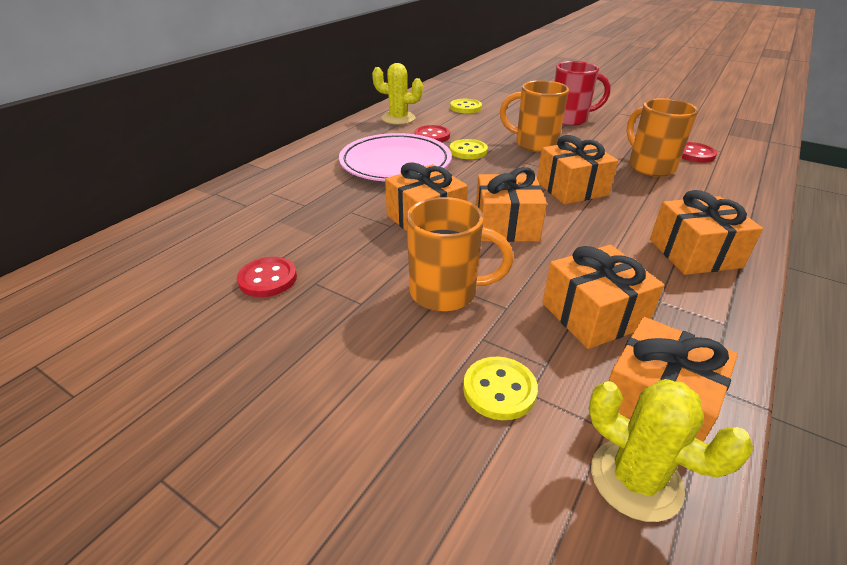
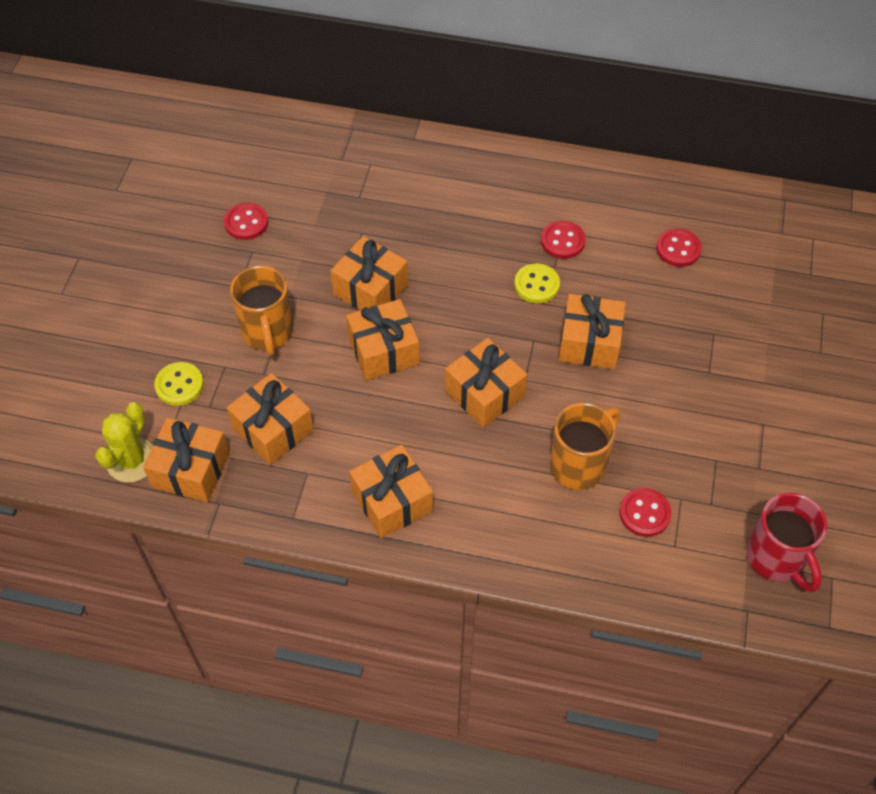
camera: 70 degrees right, 20 degrees up
(395, 163) = (474, 232): pink plate -> none
(398, 118) = (600, 194): yellow cactus -> none
(465, 108) = (678, 249): yellow button -> red button
(534, 144) = (589, 343): orange mug -> orange gift
(570, 119) = (698, 369): red mug -> red mug (776, 559)

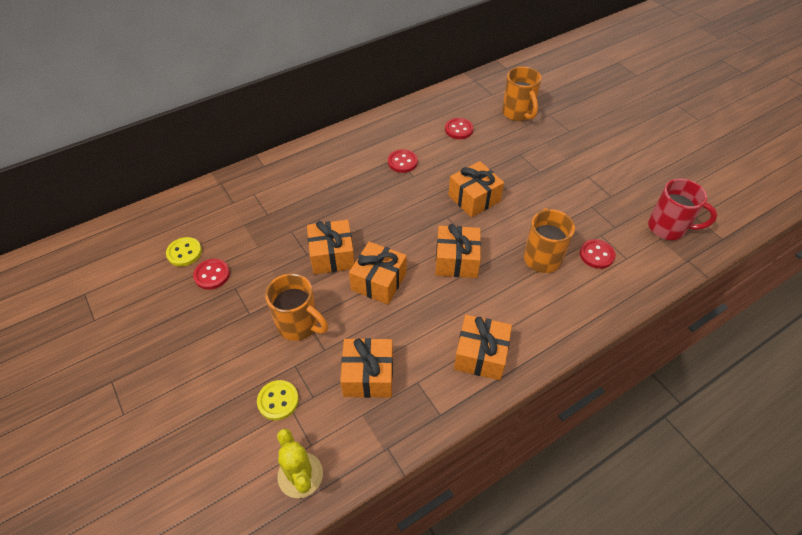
camera: 45 degrees left, 5 degrees down
(191, 470) = (346, 445): orange gift -> none
(536, 285) = (415, 190): yellow button -> yellow button (184, 253)
(781, 282) = (518, 113): none -> orange mug

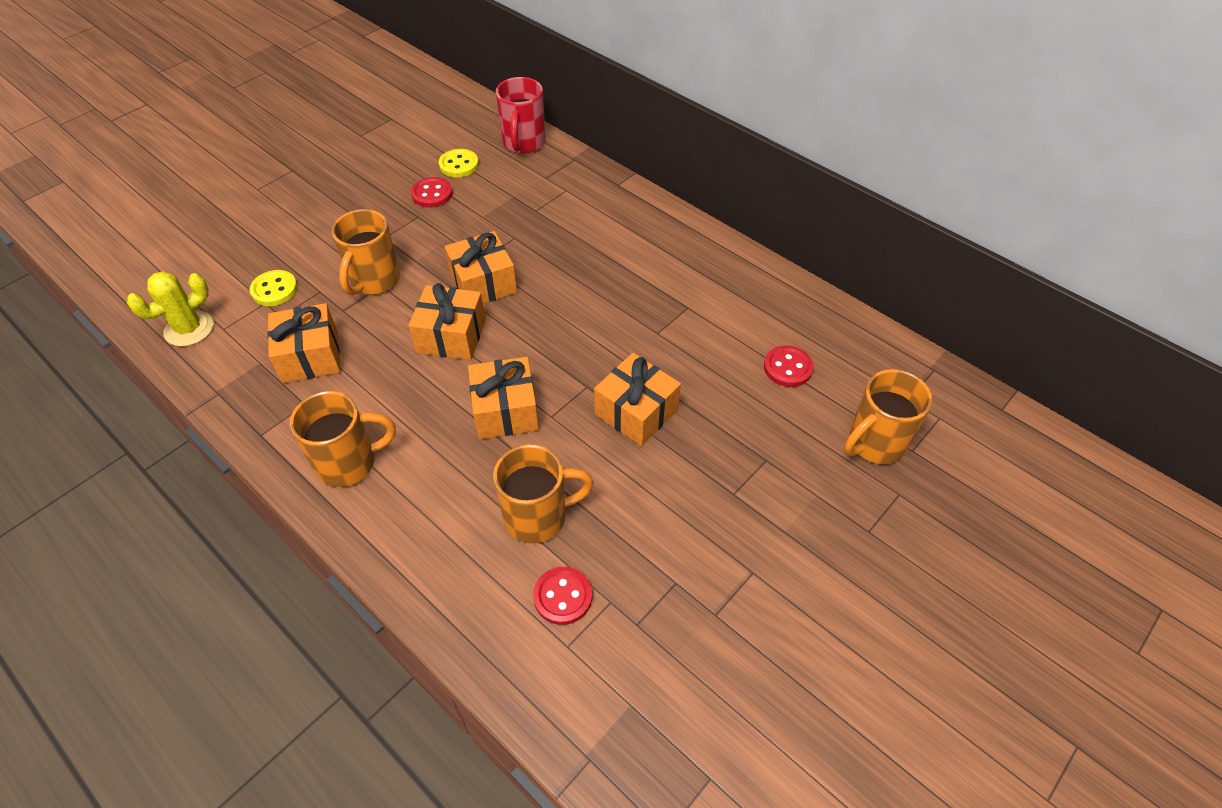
camera: 75 degrees right, 0 degrees up
(402, 162) = (681, 315): red button -> none
(480, 355) = (349, 463): orange gift -> orange mug
(668, 228) = (663, 720): red mug -> red mug (523, 143)

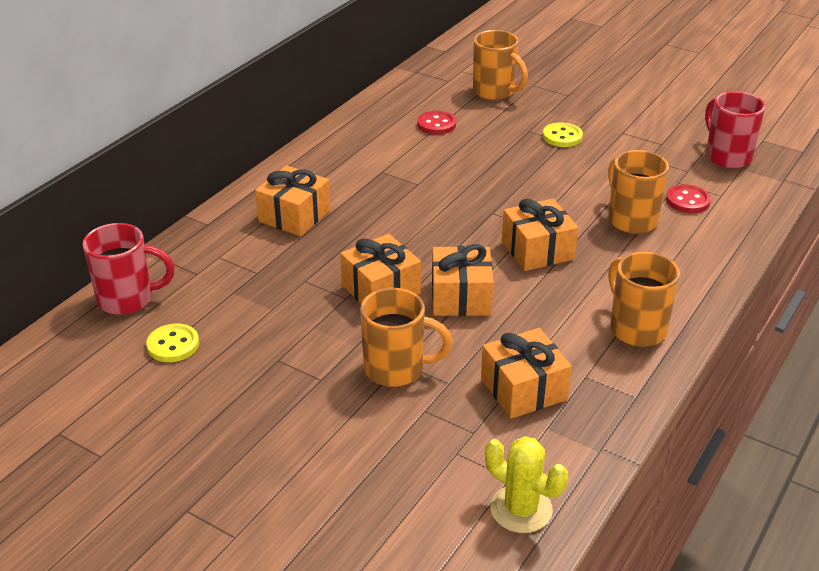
camera: 100 degrees left, 15 degrees down
(274, 289) = (433, 450): yellow button -> yellow button (562, 137)
(432, 194) = (234, 356): red button -> none
(636, 412) = (509, 186): orange gift -> orange gift (294, 216)
(666, 696) = (726, 156): none -> red mug

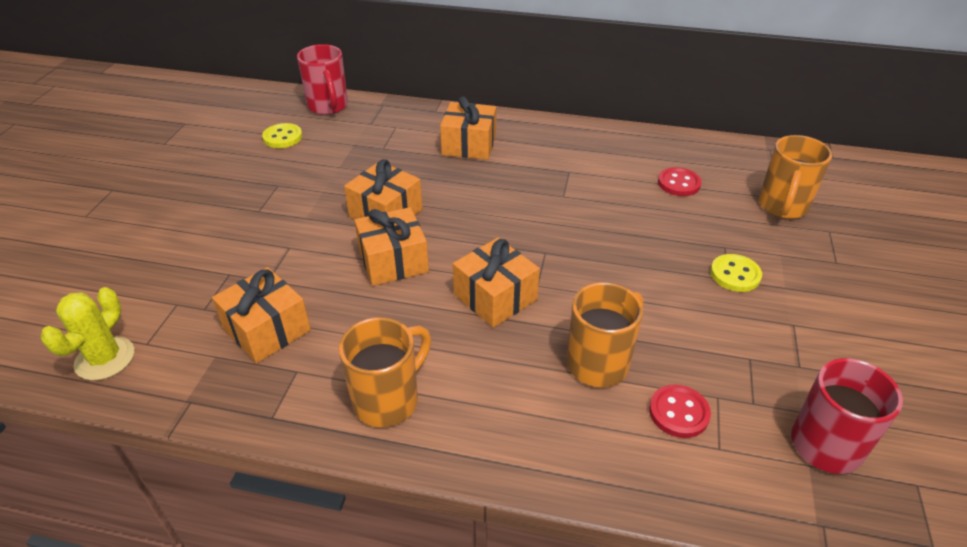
camera: 70 degrees right, 5 degrees up
(396, 369) = (279, 246): orange mug -> none

